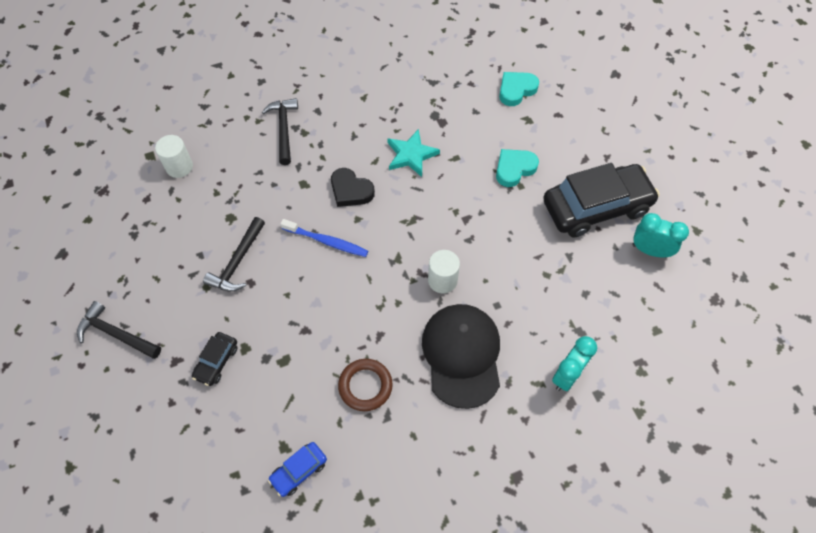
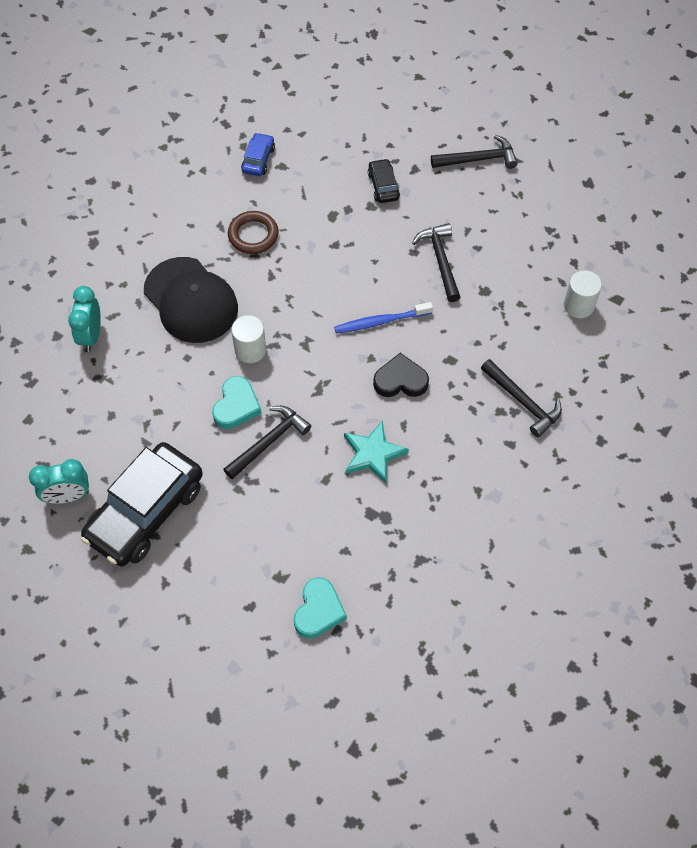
camera: 145 degrees right, 0 degrees up
(477, 204) = (269, 442): none -> black hammer
(514, 169) = (256, 504): turquoise heart -> turquoise heart (236, 406)

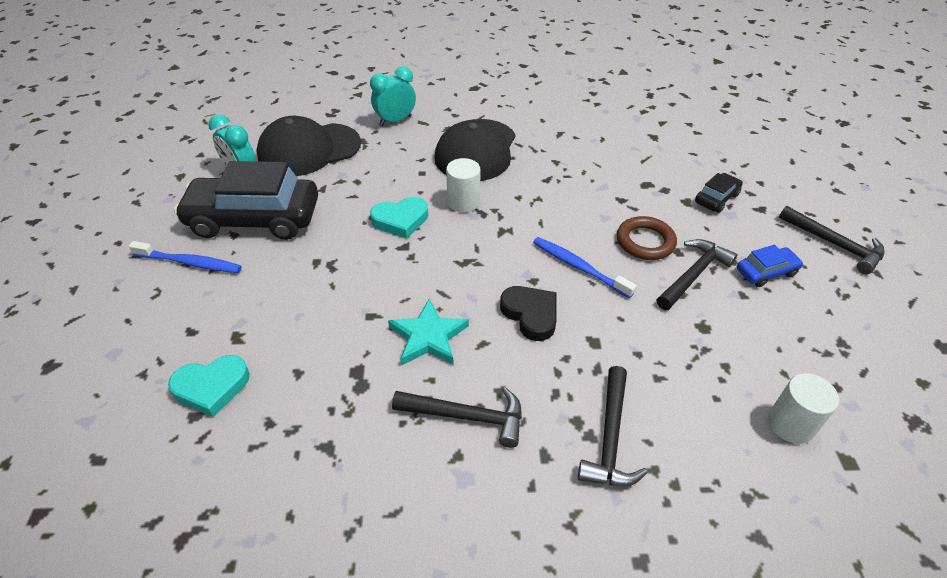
camera: 55 degrees right, 15 degrees down
(77, 427) = (309, 150): none -> black cap
(166, 581) = (190, 263): none -> blue toothbrush
(253, 235) = (572, 152): brown ring -> brown ring (645, 242)
(258, 159) = (642, 123): blue car -> blue car (766, 272)
(269, 442) = (381, 257): black hammer -> black hammer (466, 416)

